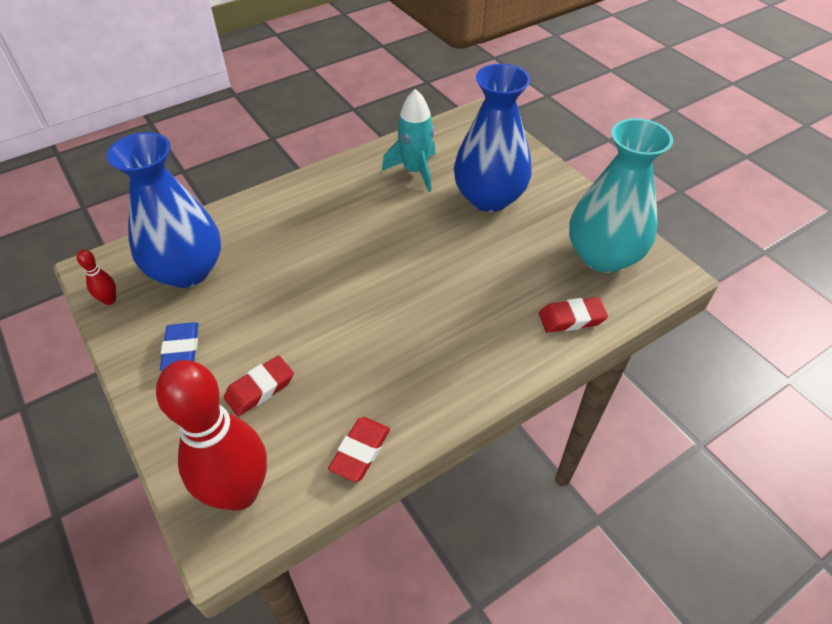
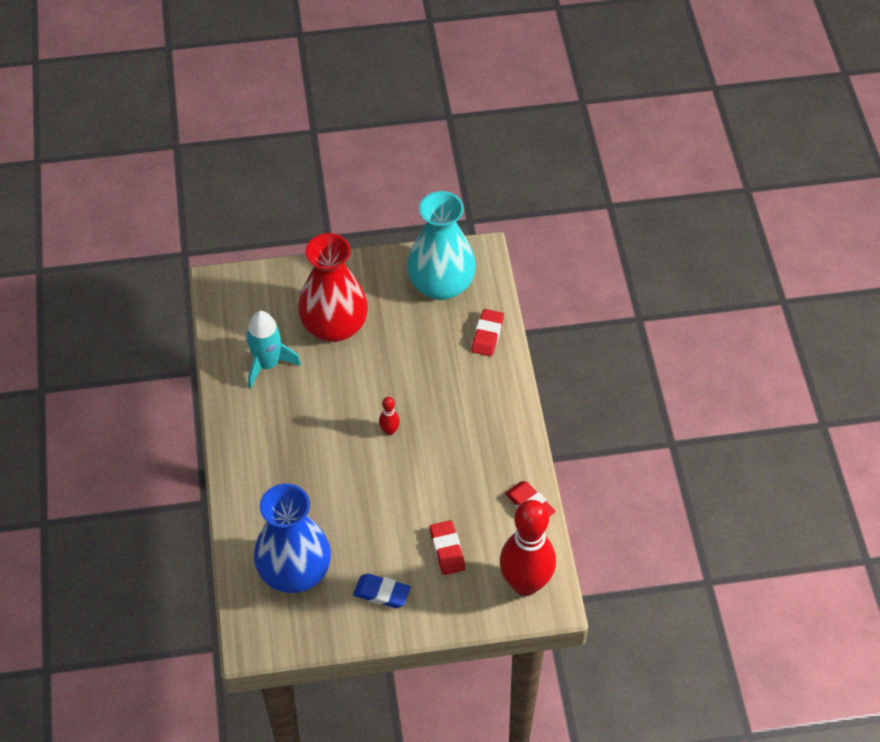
camera: 65 degrees left, 5 degrees up
(109, 300) = (298, 636): red bowling pin -> red bowling pin (389, 431)
(489, 198) = (334, 326): blue vase -> red vase

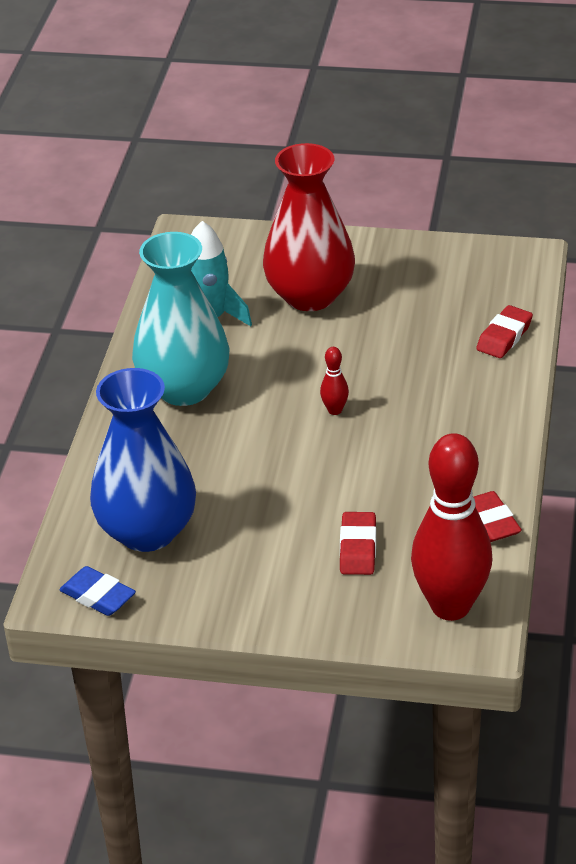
camera: 20 degrees right, 15 degrees down
(382, 593) = (250, 577): blue eraser -> blue eraser (98, 596)
(441, 285) = (464, 278): turquoise vase -> turquoise vase (184, 388)

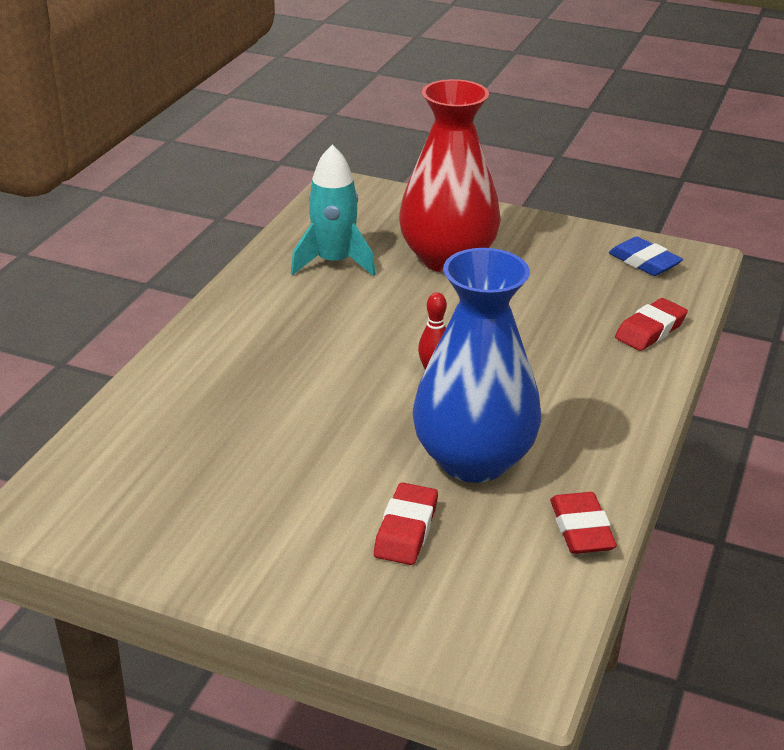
camera: 10 degrees right, 5 degrees down
(98, 596) = (73, 526): blue eraser -> blue eraser (644, 262)
(147, 531) = (166, 463): blue vase -> blue vase (473, 460)
(184, 388) = (277, 323): turquoise vase -> none
(450, 606) = (499, 626): red bowling pin -> none

